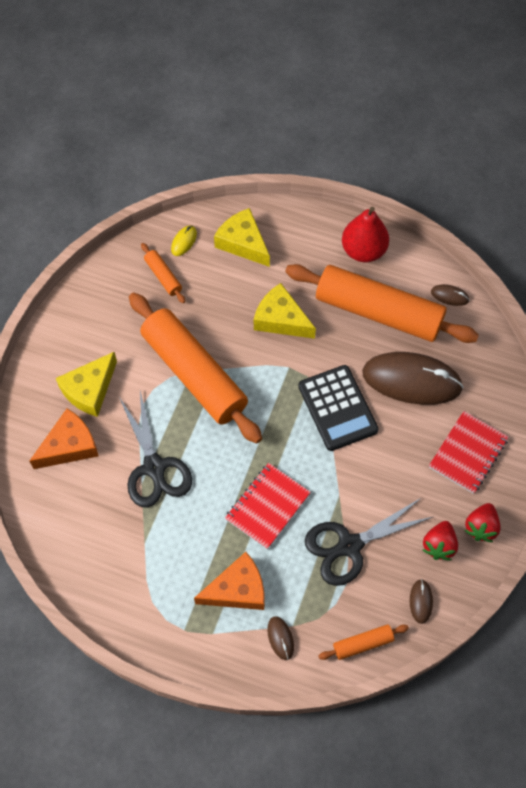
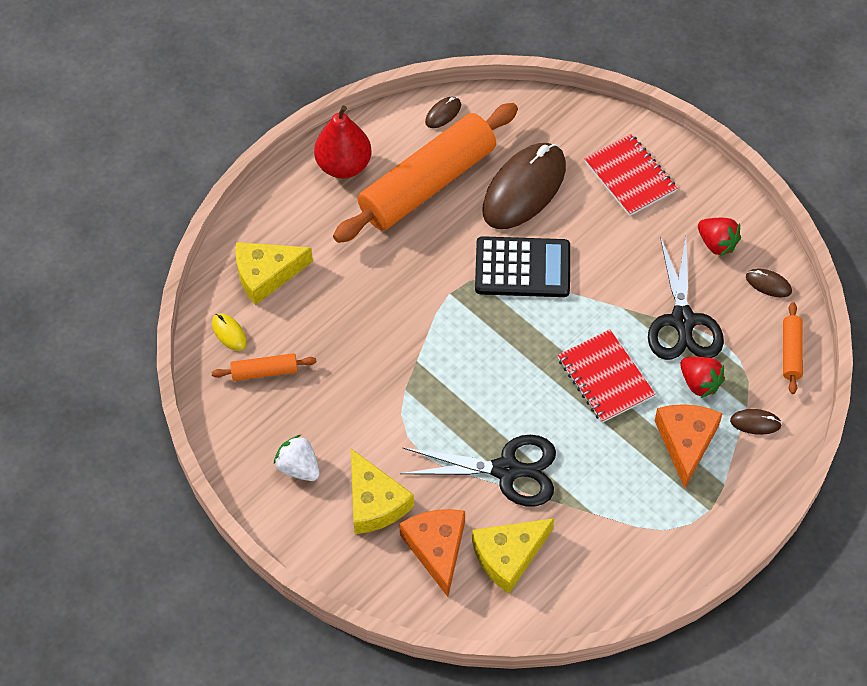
camera: 65 degrees left, 5 degrees down
(96, 330) = (298, 467): none -> white strawberry
(194, 374) = (410, 388): orange rolling pin -> none
(281, 319) = (386, 277): yellow cheese -> yellow cheese (508, 556)
(481, 527) = (713, 201): red strawberry -> red strawberry (699, 383)

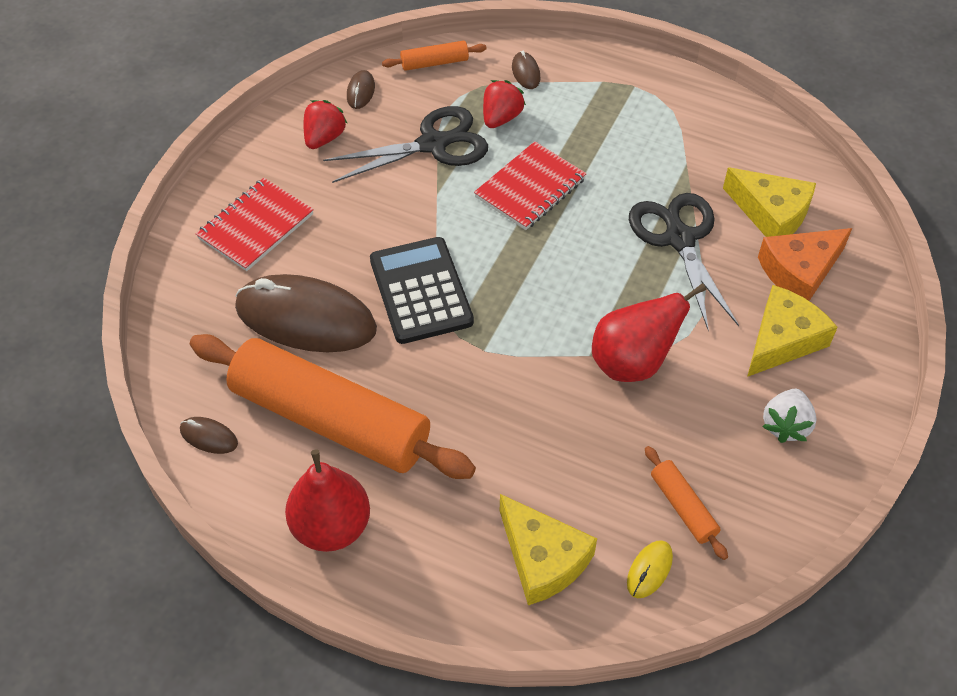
camera: 110 degrees left, 5 degrees down
(397, 386) = (632, 363): none -> red pear
(686, 442) = (572, 114): orange cheese -> none

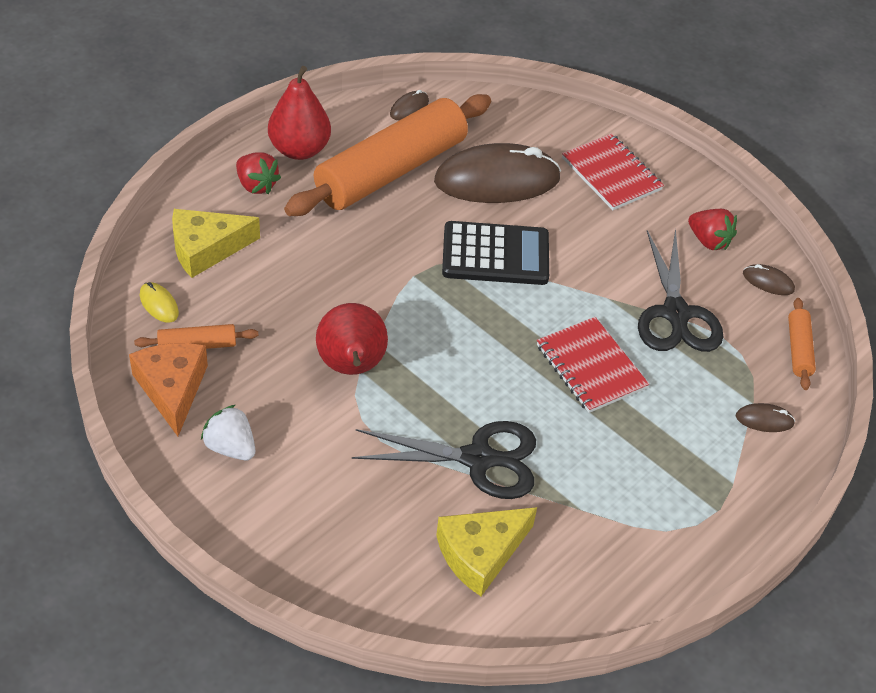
camera: 105 degrees right, 5 degrees down
(306, 318) = (497, 180): brown mouse -> brown mouse turned 45 degrees clockwise
(501, 118) = (698, 376): red strawberry -> red strawberry (256, 185)
(782, 340) = (320, 488): yellow cheese -> none
(800, 271) = (394, 542): orange cheese -> orange cheese (172, 389)

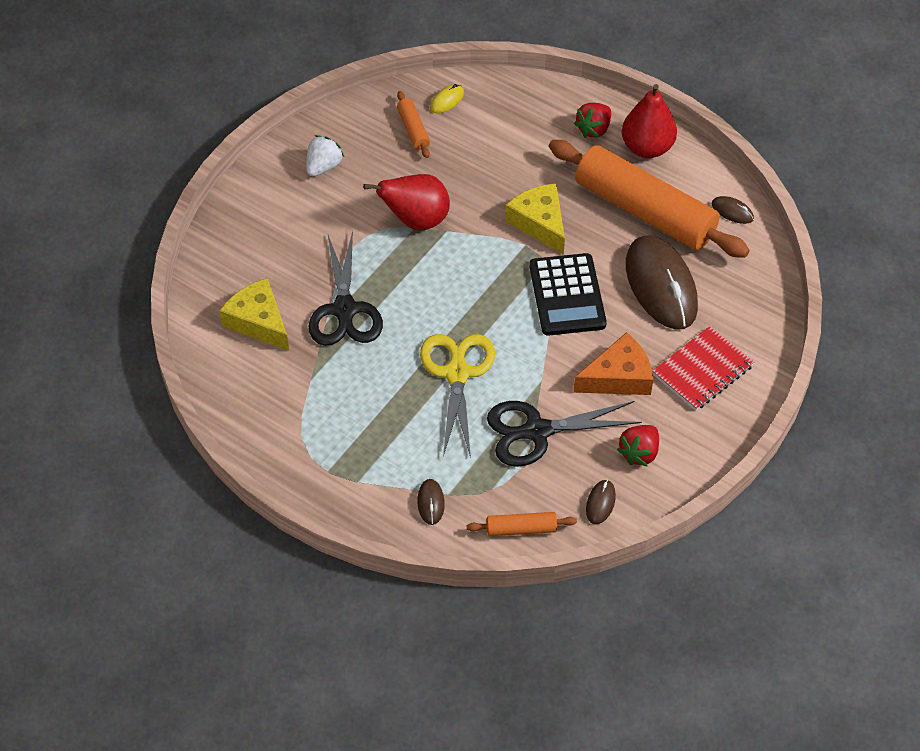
camera: 85 degrees right, 5 degrees up
(172, 389) = (368, 125): orange cheese -> orange cheese (618, 377)
(206, 248) = (512, 114): yellow cheese -> yellow cheese (539, 223)
(590, 367) = (457, 373): red notebook -> yellow scissors

